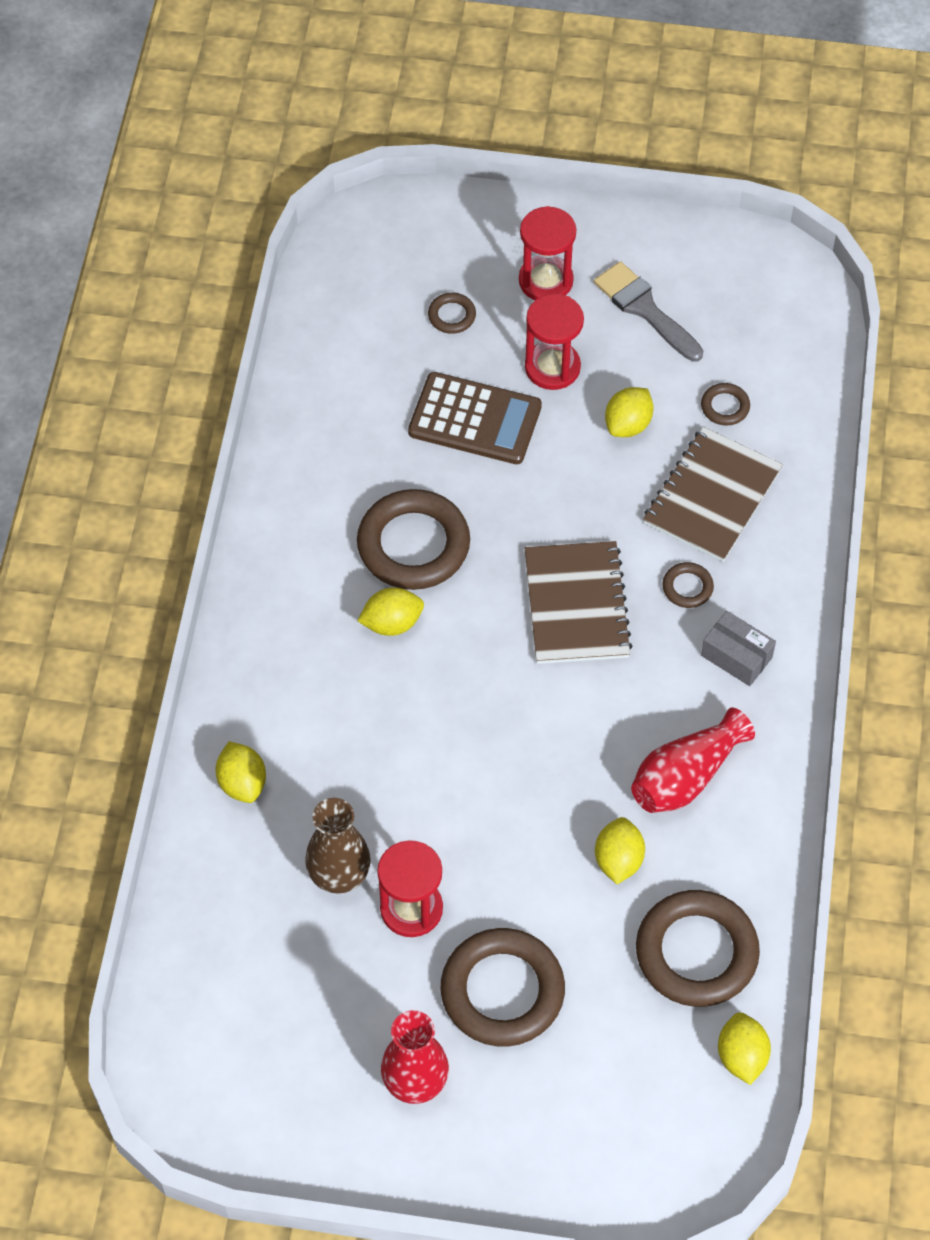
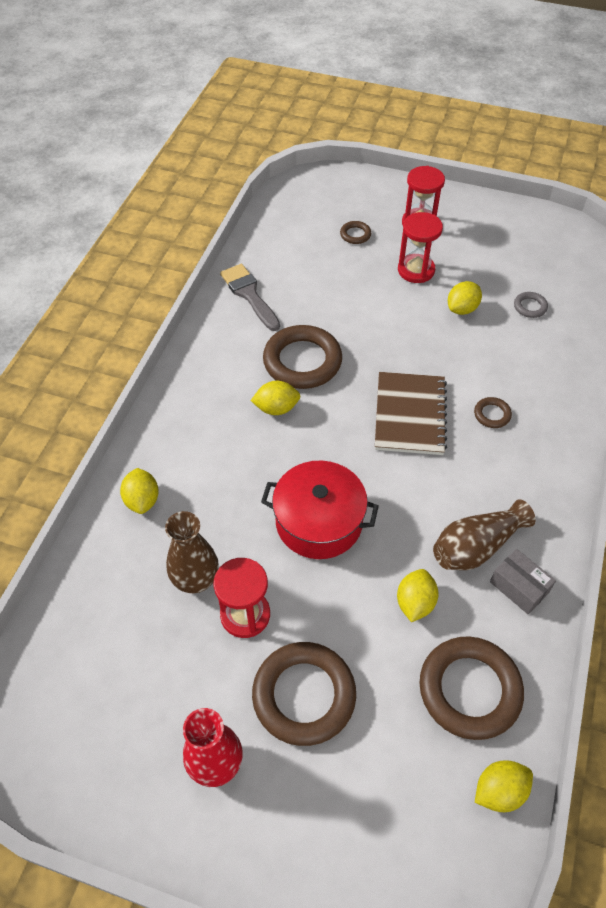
camera: 10 degrees right, 5 degrees down
(475, 419) = (359, 293): brown calculator -> none
(480, 775) = (319, 522): none -> red pot
(644, 309) = (481, 246): grey brush -> grey brush (249, 294)
(686, 776) = (476, 546): red vase -> brown vase
(712, 496) = (515, 359): brown notebook -> none
(725, 407) = (530, 307): brown ring -> grey ring
(736, 656) = (524, 466): grey box -> grey box (519, 587)
(741, 1056) = (499, 791): yellow lemon -> yellow lemon turned 60 degrees clockwise

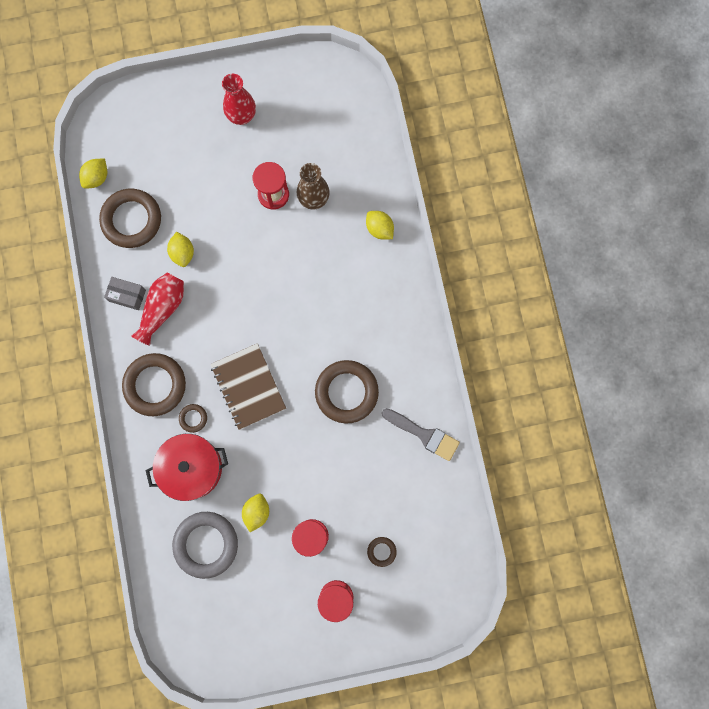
camera: 150 degrees right, 25 degrees up
(276, 408) = (340, 342): yellow lemon -> none
(304, 695) = (217, 170): brown ring -> brown ring (155, 385)
(319, 522) = (265, 273): red pot -> red pot (191, 468)
(476, 546) = (162, 309): brown vase -> red vase
(530, 307) = (206, 544): grey ring -> grey ring, size x2.23

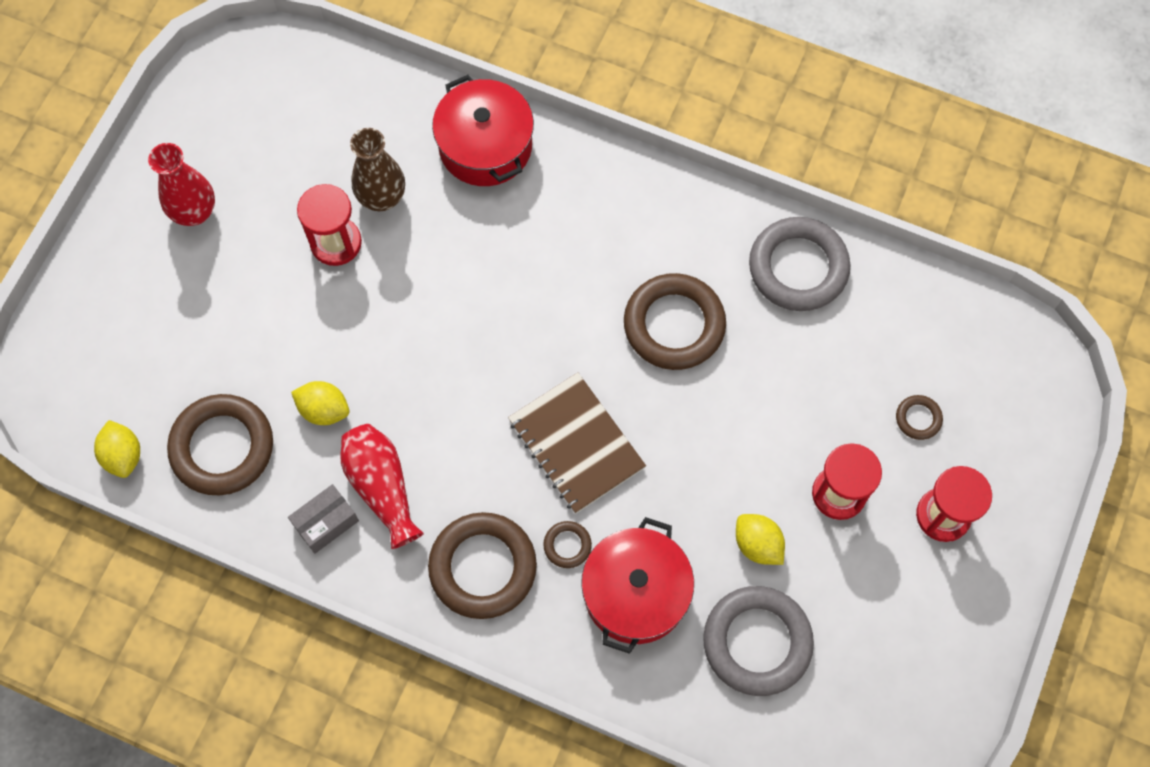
camera: 55 degrees left, 10 degrees down
(248, 387) = (576, 444): brown notebook -> brown notebook turned 45 degrees clockwise
(379, 229) = (485, 146): yellow lemon -> red pot
(424, 434) = (798, 267): grey brush -> grey ring

